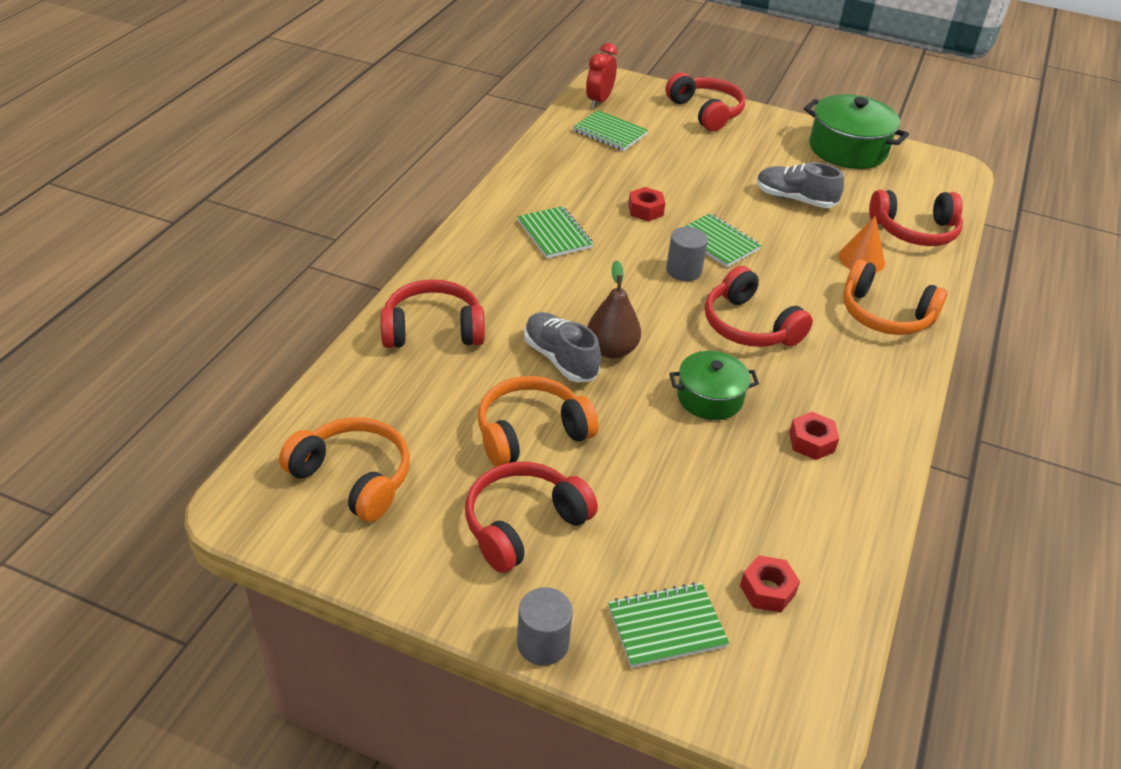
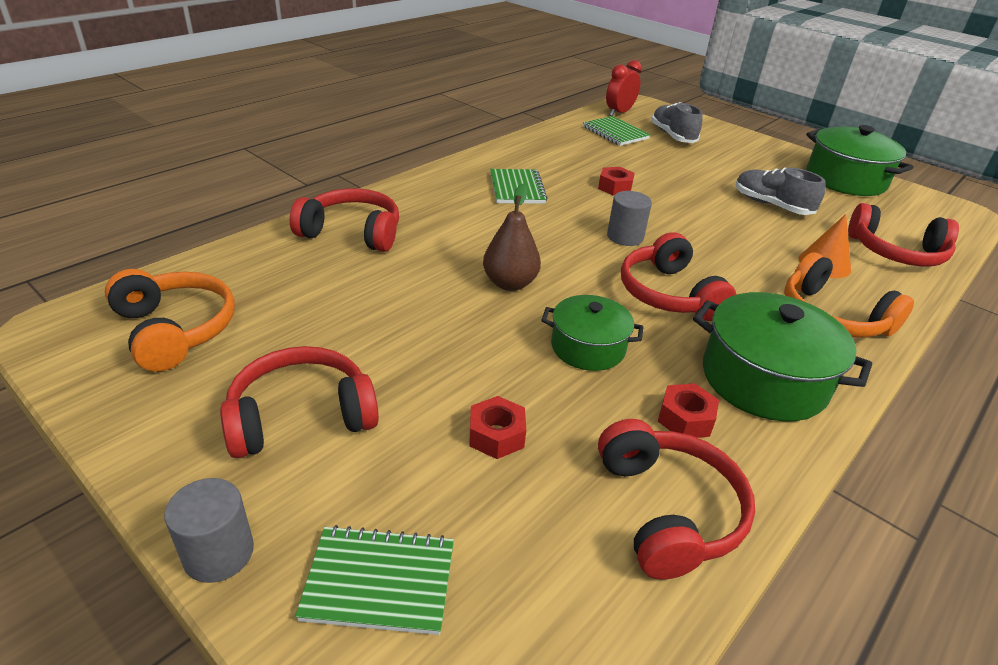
camera: 20 degrees right, 5 degrees down
(531, 432) = (376, 333): orange headphones -> none
(560, 359) = (453, 280): grey shoe -> grey shoe (672, 136)
(706, 112) = (714, 134): red headphones -> red headphones (668, 510)
(717, 242) = (672, 222): green notebook -> none
(767, 590) = (538, 576): red nut -> red nut (496, 435)
(854, 390) = (763, 379): none -> green pot

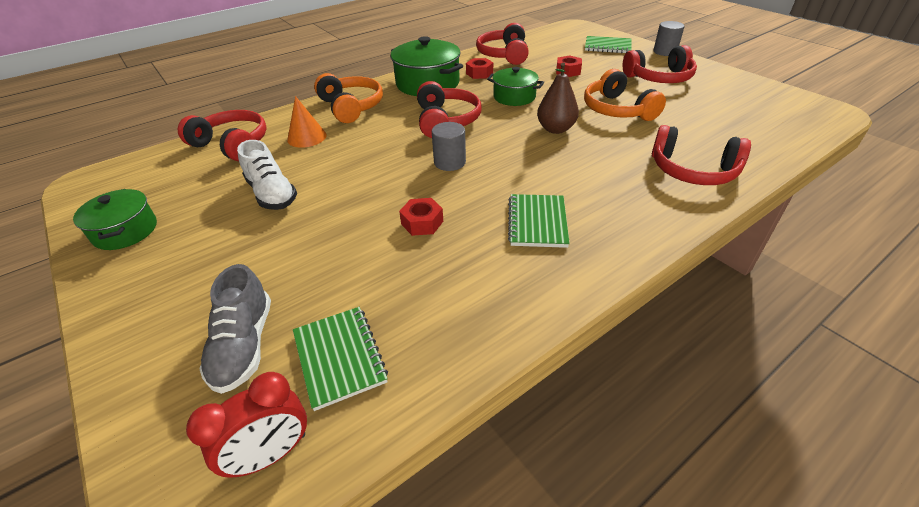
camera: 165 degrees left, 5 degrees up
(175, 330) = (759, 109): orange headphones -> orange headphones (617, 110)
(771, 205) = (272, 194): grey shoe -> white shoe
(845, 179) = (125, 231): green pot -> green pot, size x0.63

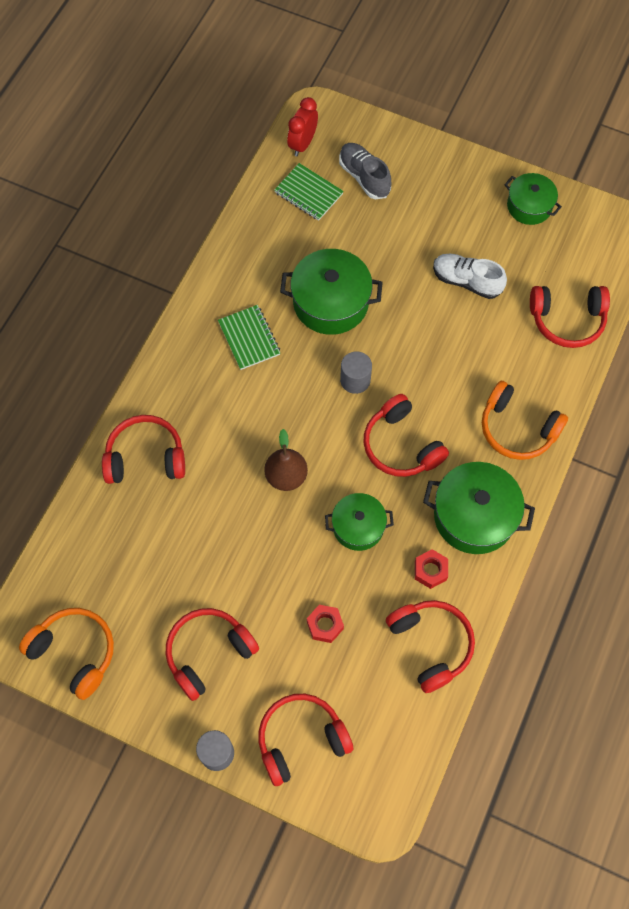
camera: 150 degrees right, 25 degrees up
(307, 137) = (511, 360): orange cone -> none
(422, 223) = (330, 302): red nut -> green pot
(607, 46) = (301, 739): green notebook -> red headphones
(617, 110) = (237, 544): orange headphones -> orange headphones (75, 652)

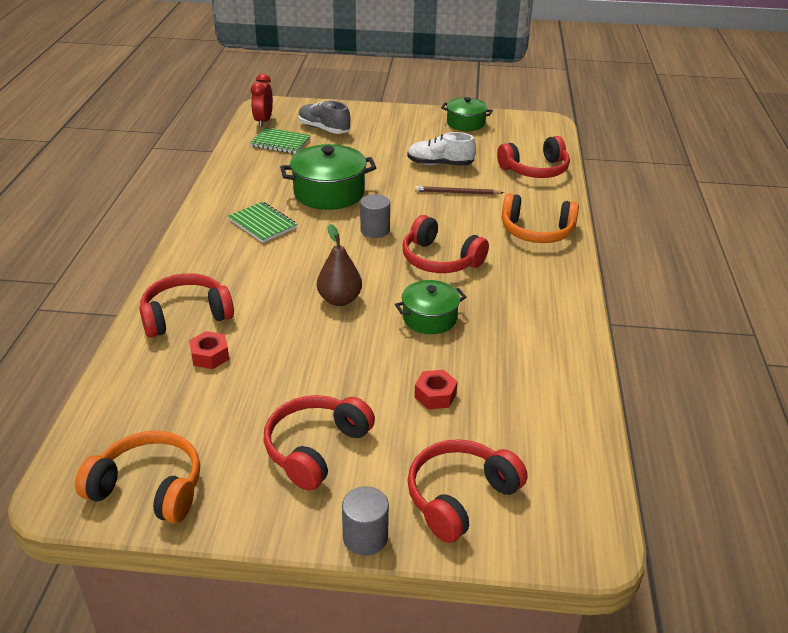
camera: 20 degrees left, 30 degrees down
(430, 571) = (518, 332): red nut -> red nut (210, 356)
(431, 644) = (553, 384): red headphones -> none
(463, 339) = (457, 193): none -> brown pencil
(474, 516) = (535, 289): green pot -> none

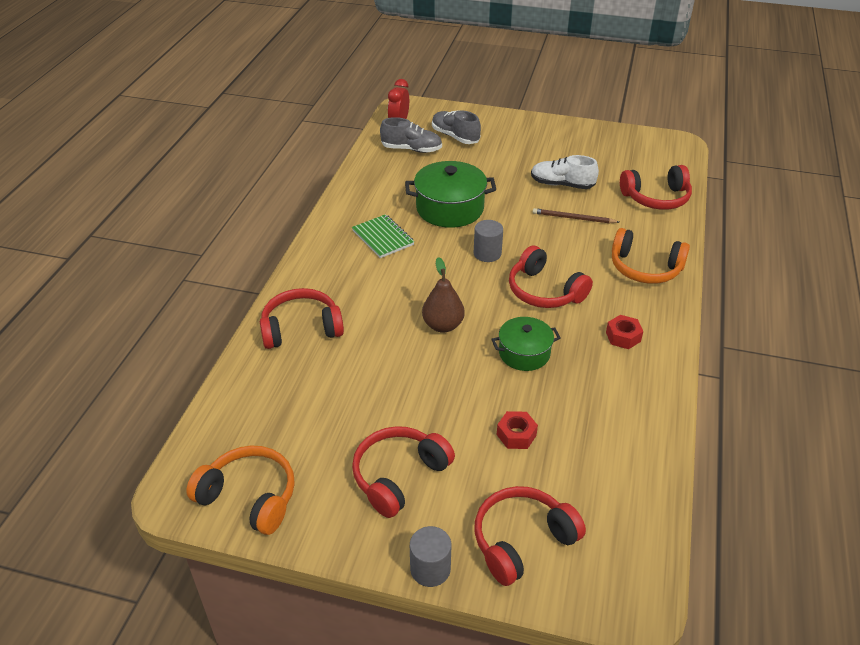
camera: 10 degrees right, 5 degrees up
(210, 356) = (317, 372): red nut -> red nut (623, 336)
(280, 143) = (411, 149): green notebook -> grey shoe
(465, 123) = (595, 139): green pot -> none

